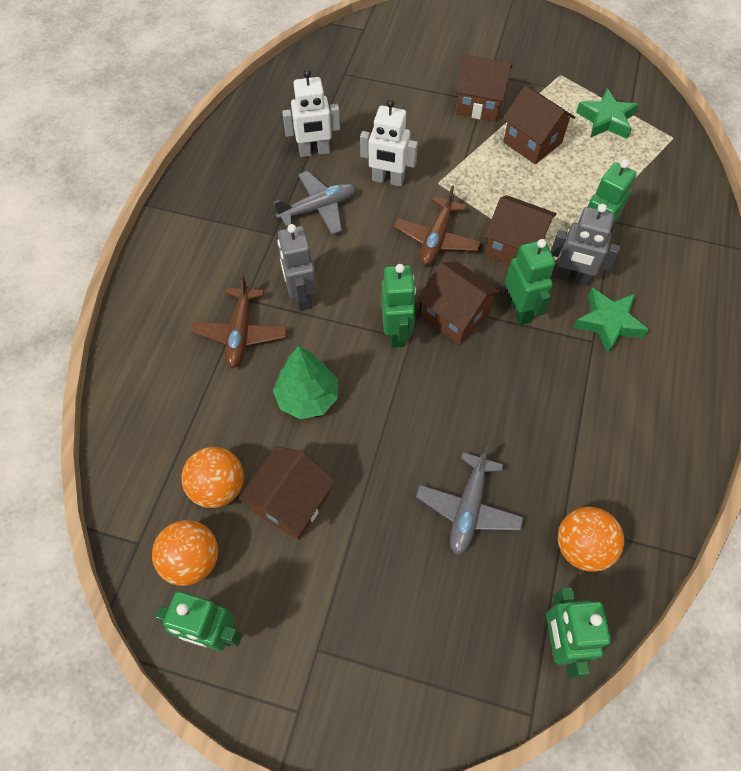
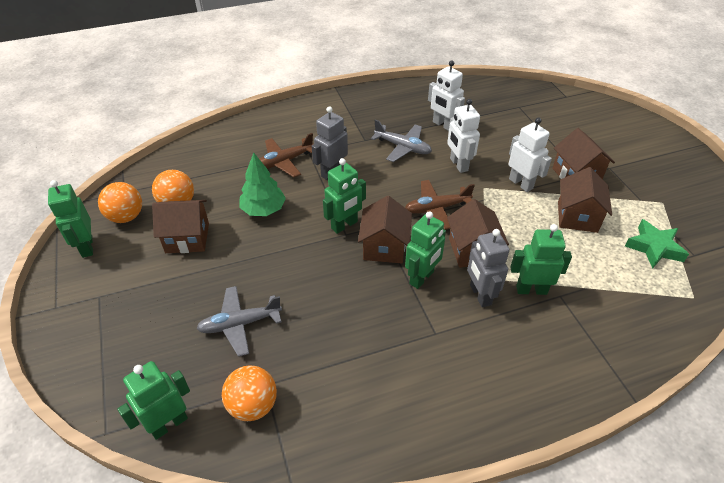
camera: 55 degrees right, 15 degrees down
(457, 151) = (521, 183): none -> white robot
(608, 323) = (461, 335): green star -> none

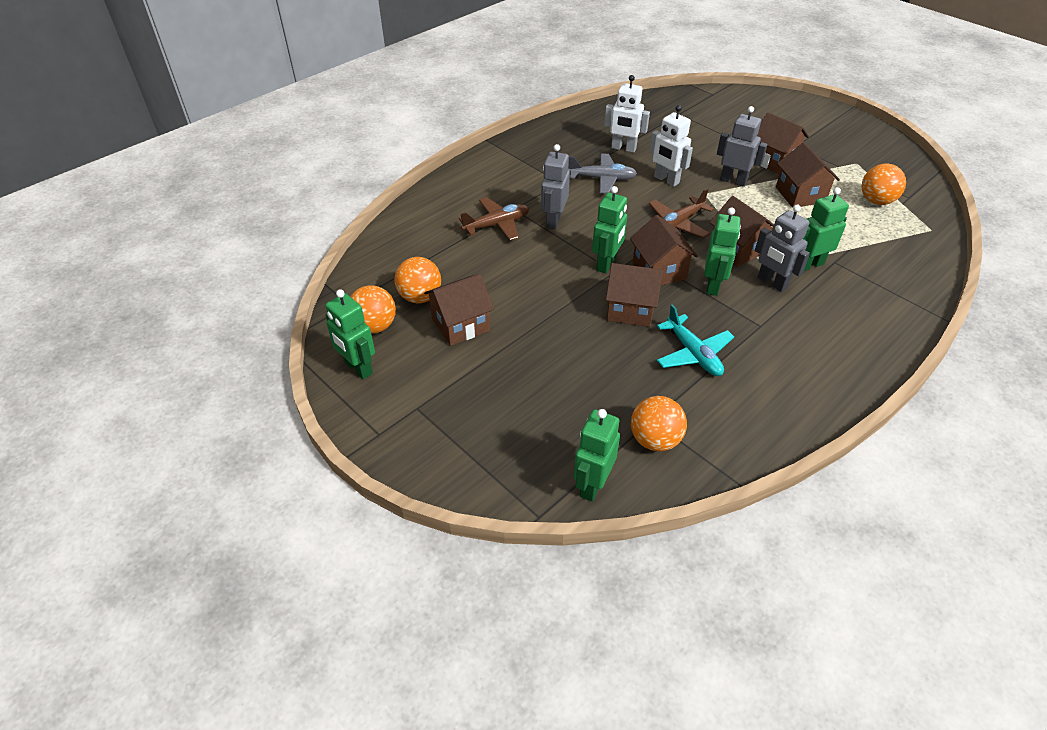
camera: 25 degrees left, 0 degrees up
(240, 324) = (583, 380): grey plane -> none
(263, 209) = (515, 274): green tree -> none
(284, 162) = (497, 225): brown plane -> brown plane turned 150 degrees counterclockwise
(331, 274) = (630, 309): none -> brown house
(352, 336) = (693, 353): none -> turquoise plane
(521, 183) = (733, 181): white robot -> grey robot
(654, 247) = (876, 201): green star -> orange ball

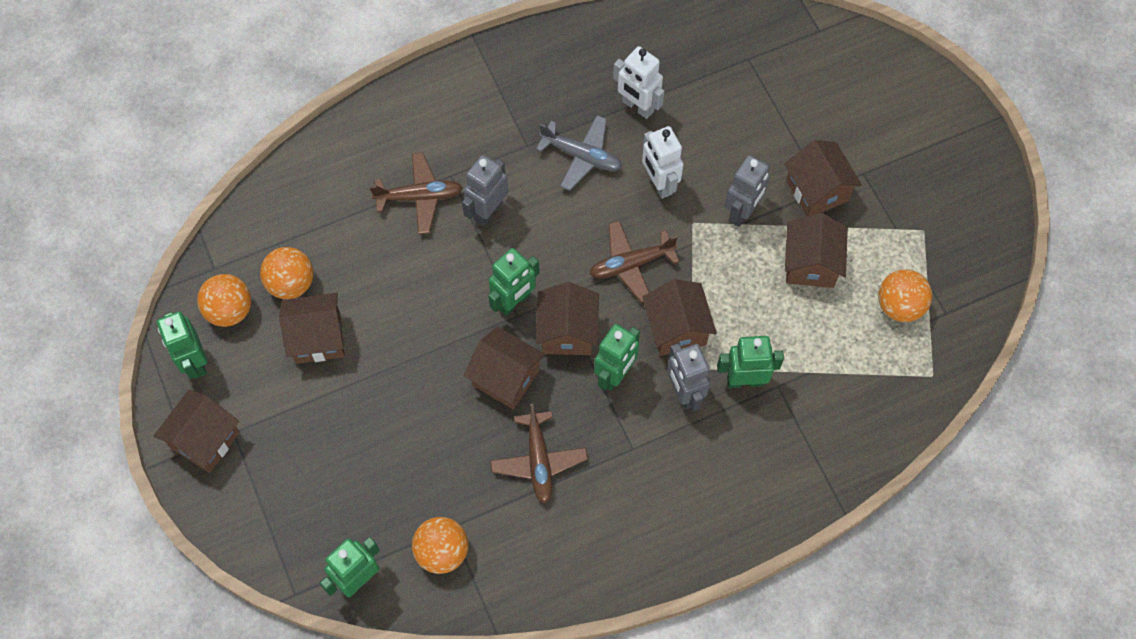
camera: 20 degrees right, 20 degrees up
(392, 421) = (205, 440): none -> brown house
(693, 353) = (539, 461): turquoise plane -> brown plane
(733, 181) = (742, 212): grey robot -> grey robot turned 75 degrees clockwise

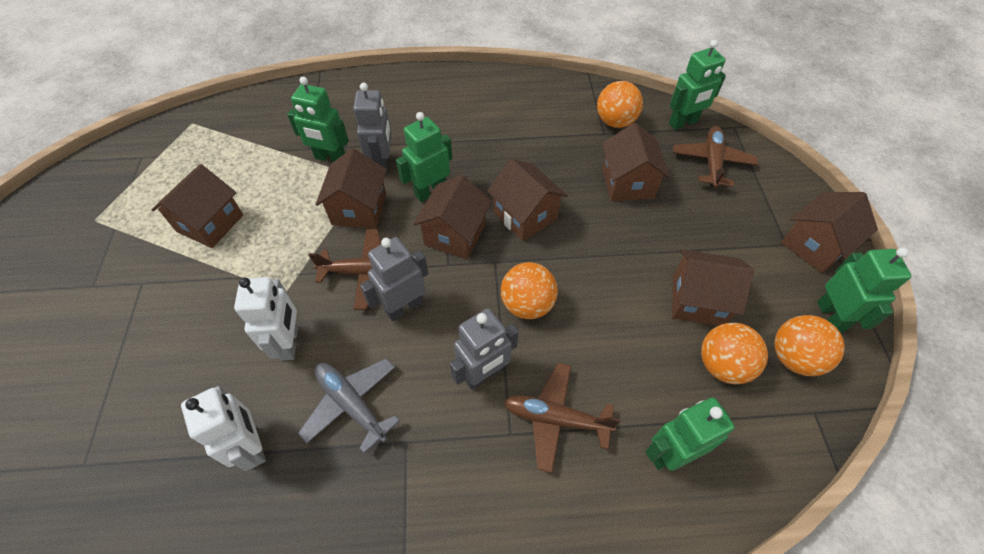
camera: 160 degrees left, 10 degrees down
(514, 301) = (492, 274): green robot -> green robot (670, 453)
(539, 461) = (521, 153): brown plane -> brown plane (712, 162)
(742, 212) = (231, 287): grey robot -> grey robot (404, 307)
(817, 190) = (148, 283): brown house -> brown house (627, 183)
(899, 306) = (170, 172): orange ball -> orange ball (527, 304)

